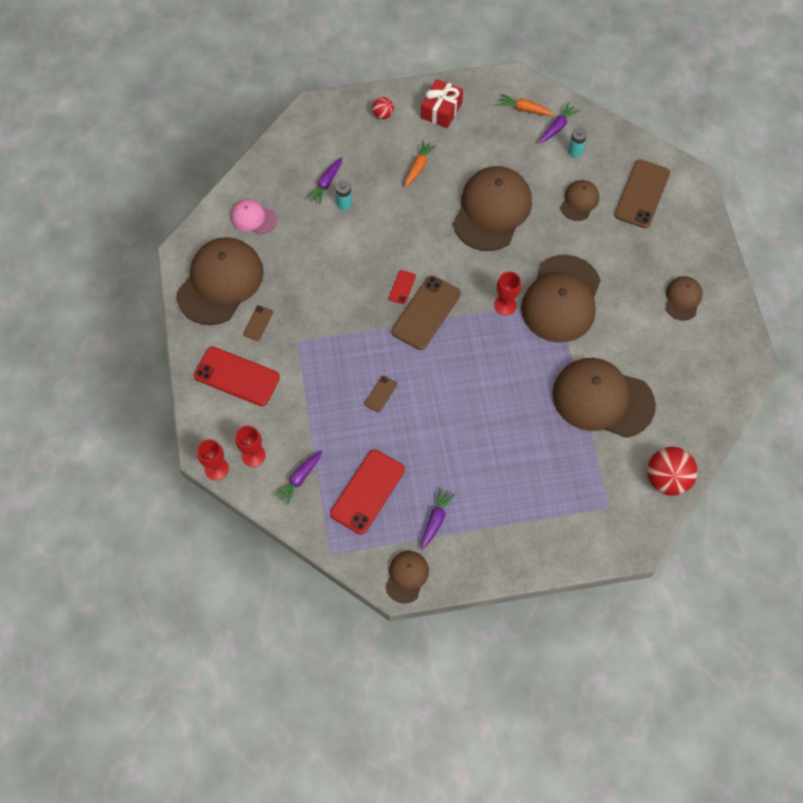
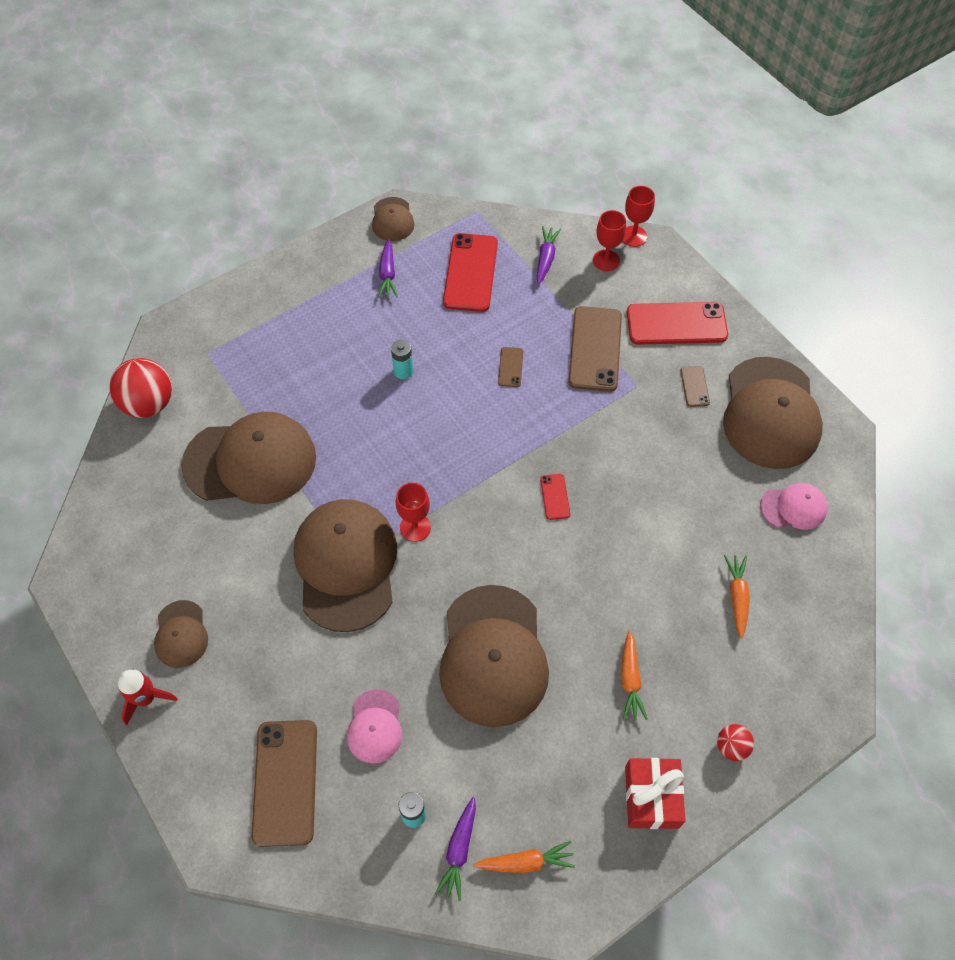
camera: 155 degrees right, 5 degrees down
(326, 183) = (737, 597): purple carrot -> orange carrot
(344, 204) = (694, 577): turquoise battery -> turquoise battery (403, 371)
(426, 312) = (508, 477): brown phone -> brown phone (595, 349)
(579, 201) = (375, 726): brown cap -> pink cap
(714, 269) = (146, 698): none -> red rocket

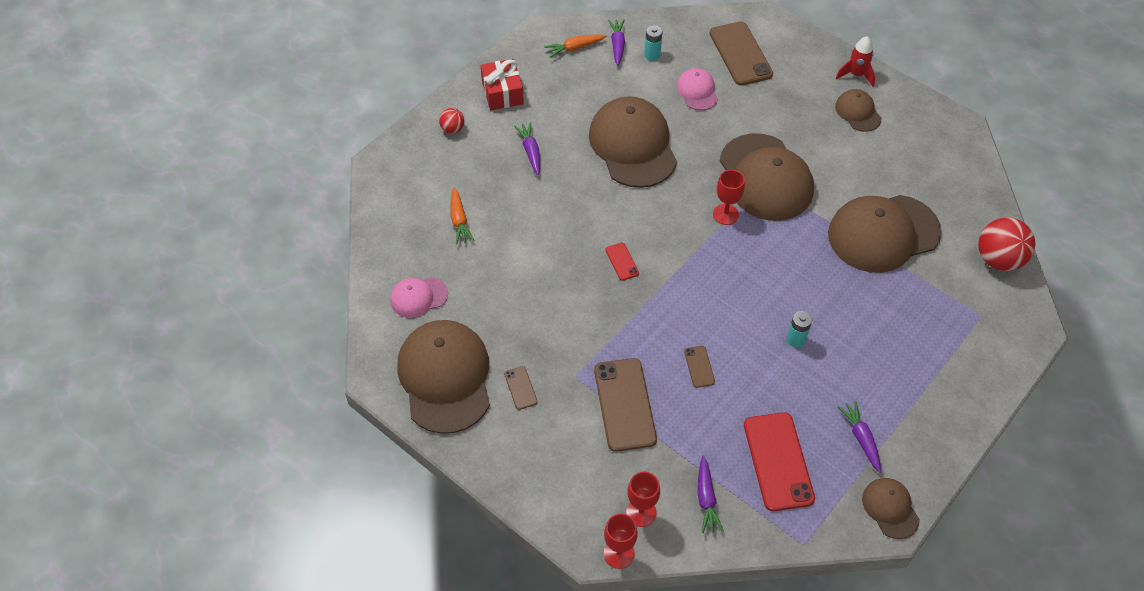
camera: 165 degrees right, 5 degrees down
(630, 680) = (530, 152): orange carrot -> purple carrot
(676, 324) = (550, 452): red phone -> none

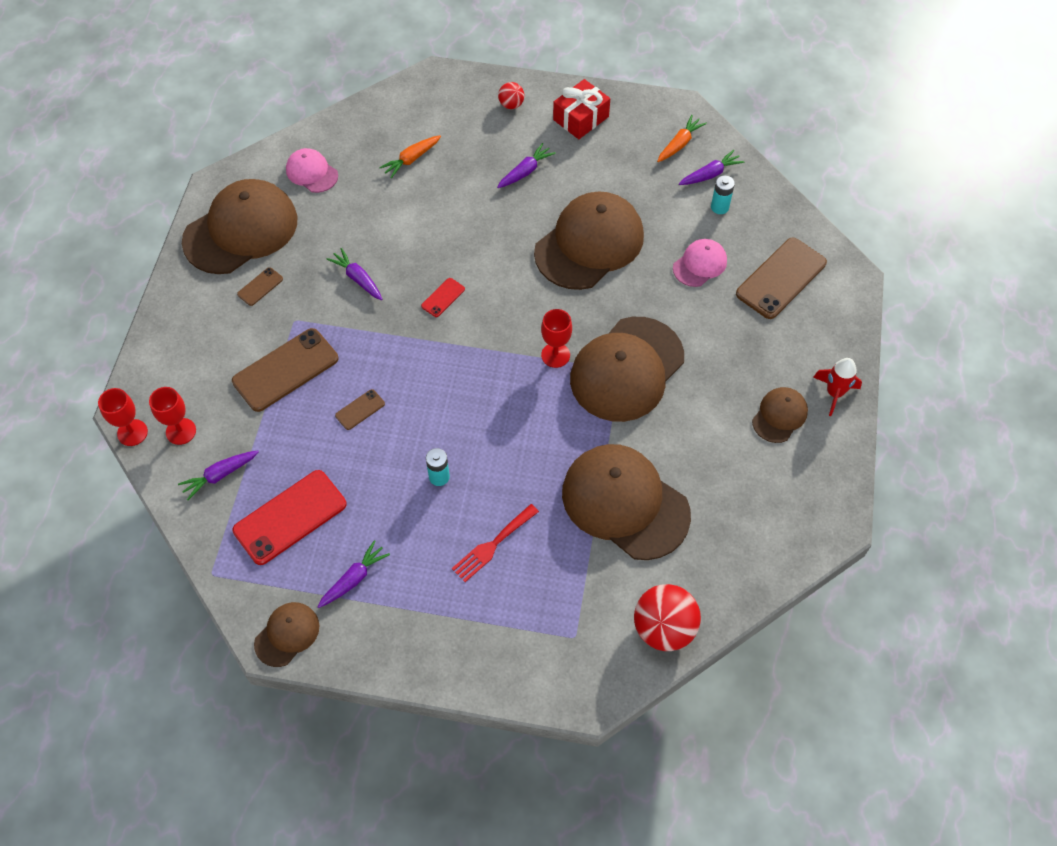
camera: 60 degrees right, 5 degrees up
(562, 312) = (358, 279): none -> purple carrot
(574, 48) = (679, 144): orange carrot -> orange carrot turned 90 degrees clockwise
(877, 331) = (492, 545): none -> red fork

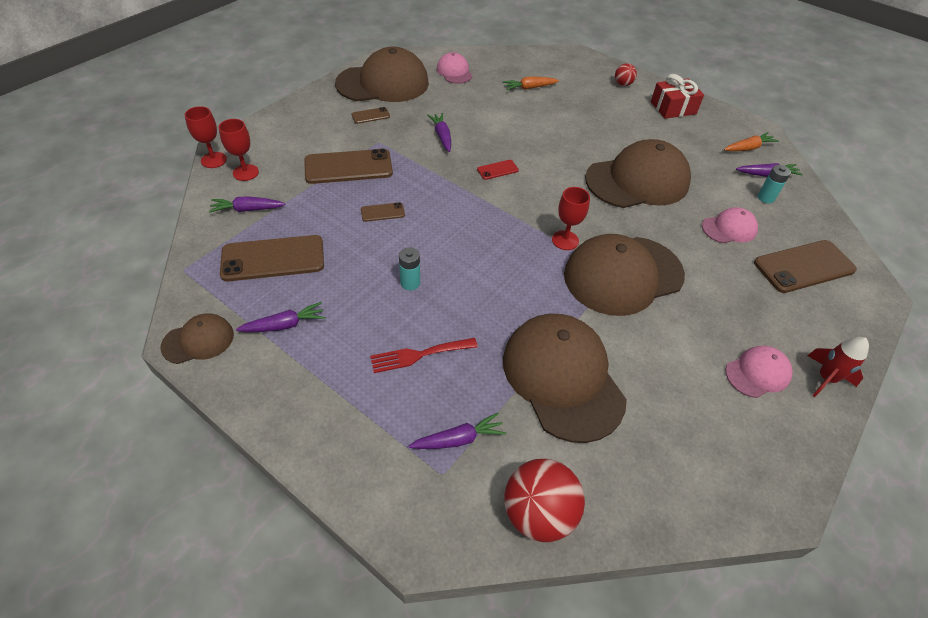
camera: 25 degrees right, 10 degrees down
(290, 517) = (273, 259): red phone -> brown phone
(525, 171) = (611, 122): purple carrot -> purple carrot (458, 439)
(779, 416) = (757, 373): brown cap -> pink cap

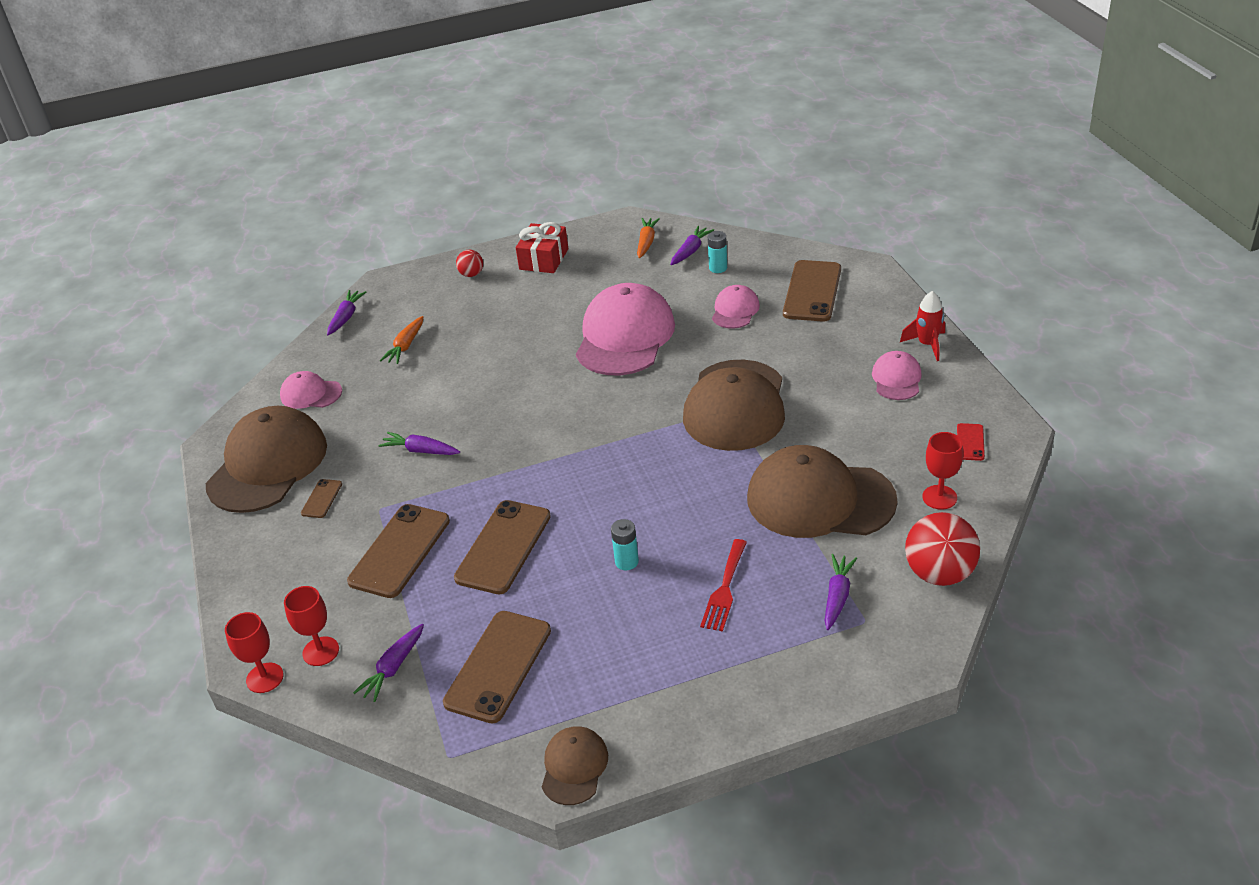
camera: 50 degrees left, 10 degrees down
(284, 325) = (607, 684): purple carrot -> purple carrot (346, 317)
(382, 212) = (503, 547): brown phone -> brown phone, size x2.15
(497, 170) = (518, 429): red phone -> red phone (970, 442)
(565, 240) = (661, 424): red goblet -> red goblet (939, 497)
(637, 181) = (625, 336): brown cap -> pink cap

